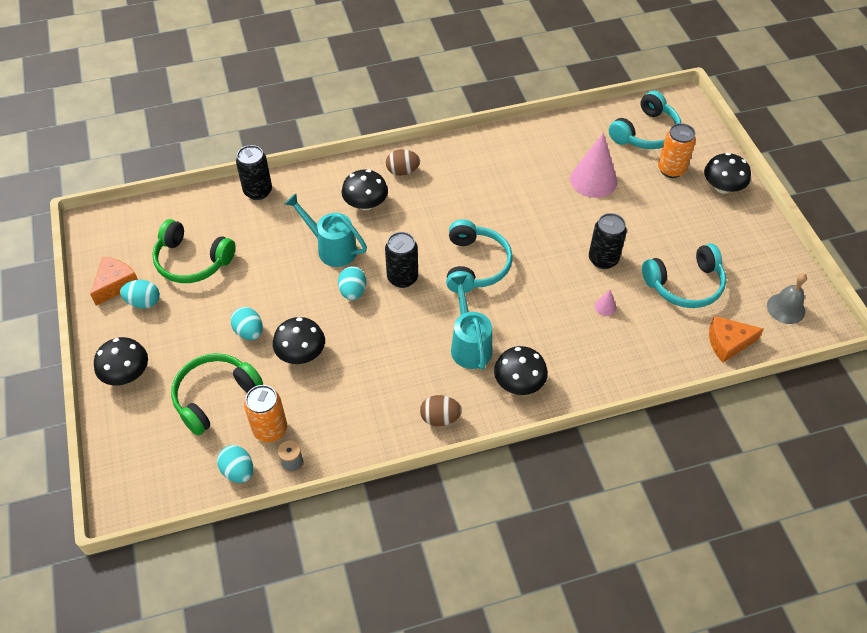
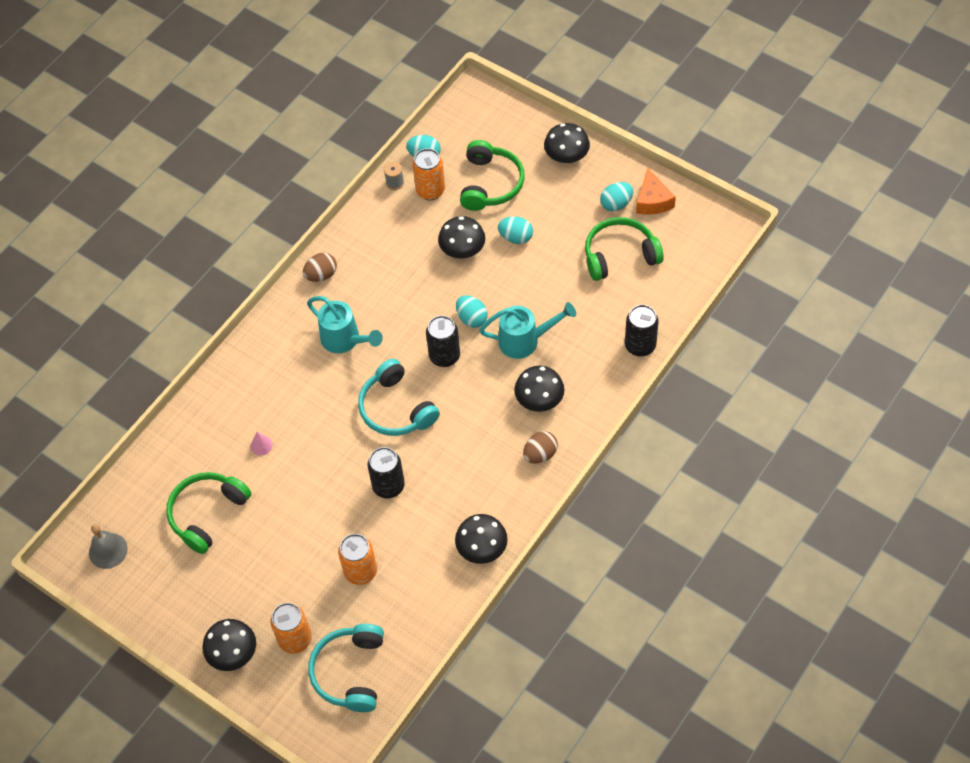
camera: 145 degrees right, 5 degrees up
(519, 383) = (284, 337): black mushroom -> black mushroom (482, 548)
(593, 180) = (360, 571): pink cone -> orange can
(603, 259) = (293, 490): black can -> black can (388, 486)
(685, 285) = (207, 514): turquoise headphones -> green headphones
(727, 343) = (141, 482): orange cheese -> none

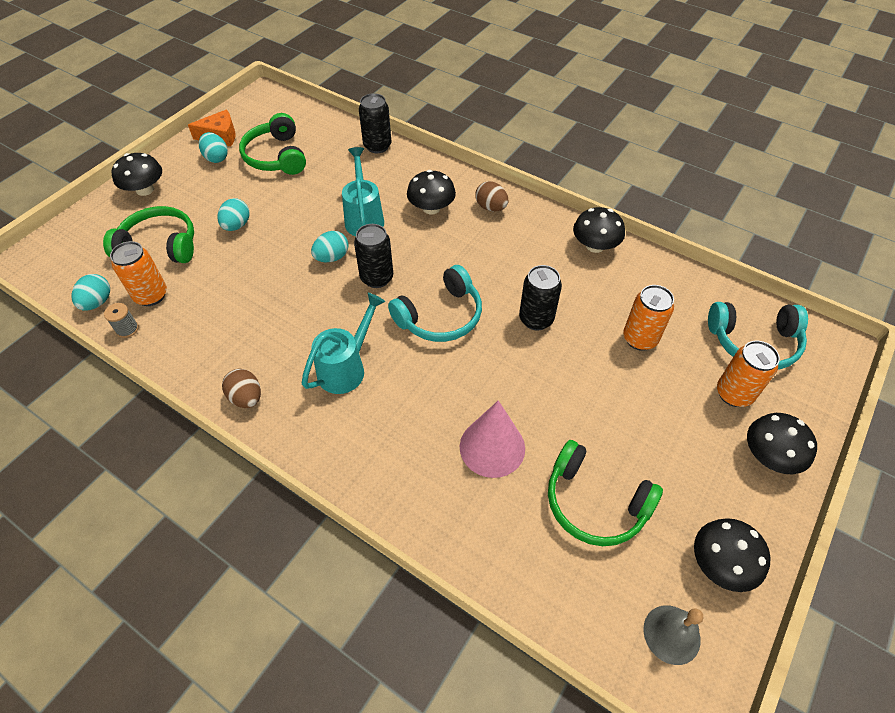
camera: 95 degrees left, 5 degrees down
(261, 445) = (492, 447): pink cone -> pink cone, size x2.38
(462, 249) = (241, 266): black mushroom -> black mushroom (720, 563)

